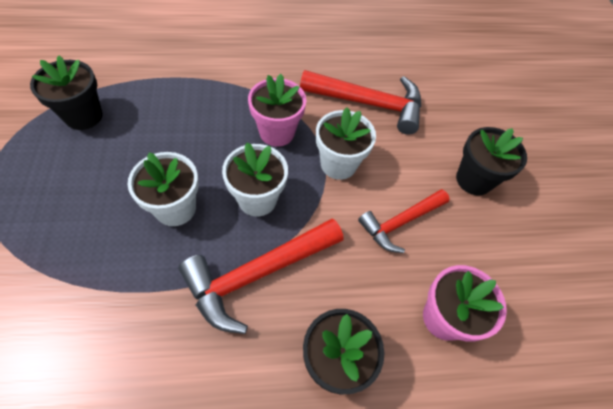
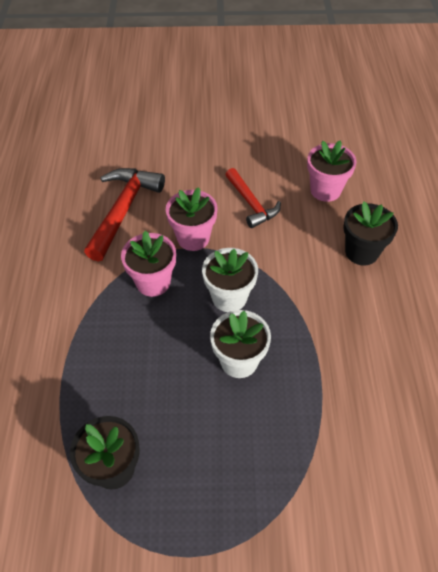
camera: 80 degrees left, 5 degrees down
(257, 274) = (300, 297): red hammer -> none
(338, 164) = (193, 238): white flower pot -> pink flower pot
(474, 180) = (212, 155): black flower pot -> none

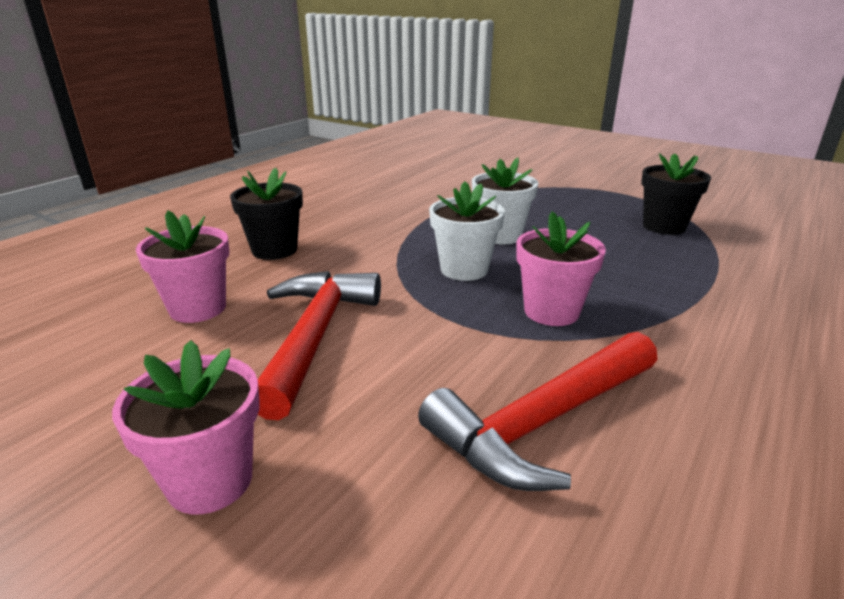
camera: 145 degrees left, 25 degrees down
(193, 238) = (451, 332): pink flower pot -> pink flower pot (210, 480)
(251, 204) = (315, 336): red hammer -> red hammer, size x1.54

